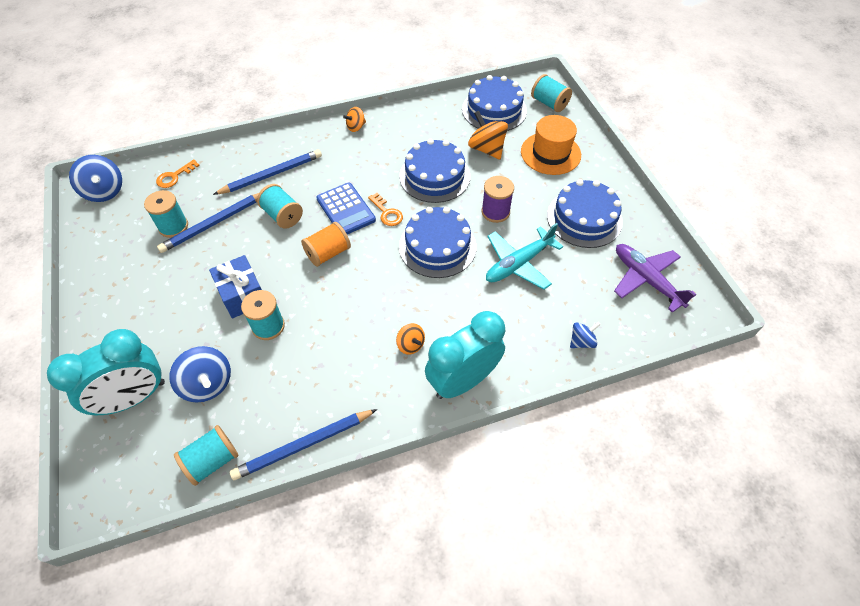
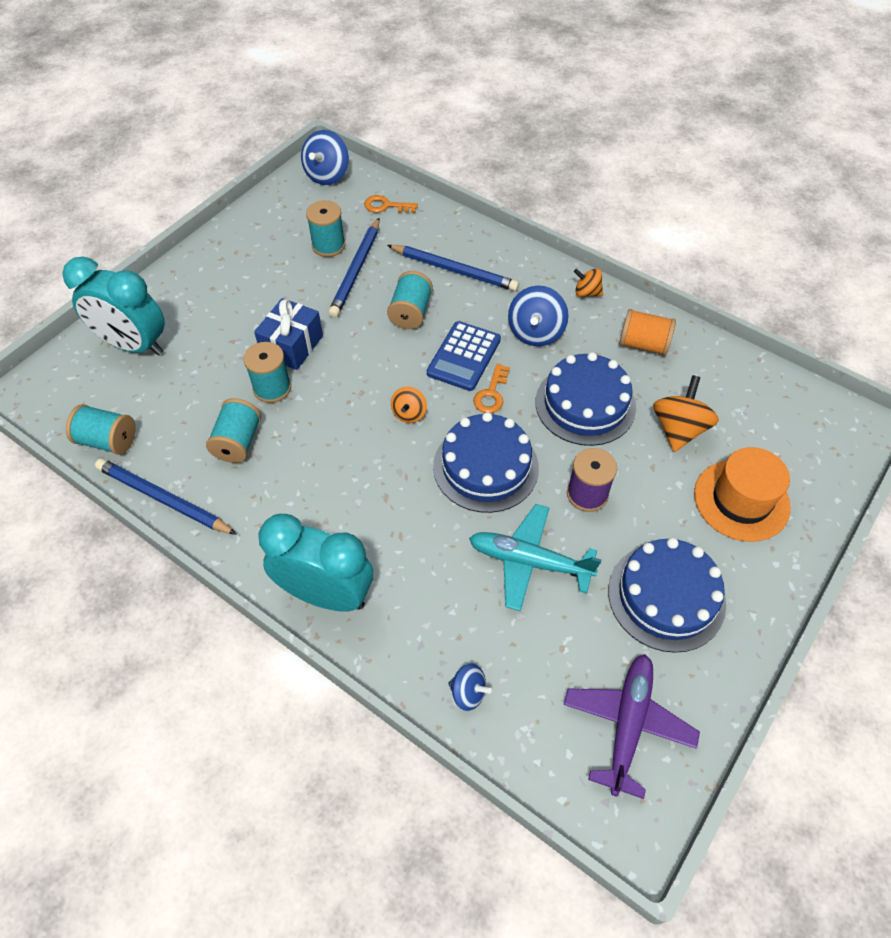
camera: 55 degrees right, 0 degrees up
(207, 384) = (180, 385): blue spinning top -> blue spinning top (535, 332)
(214, 223) = (356, 270): blue pencil -> blue pencil turned 90 degrees counterclockwise
(328, 253) = (395, 378): orange spool -> orange spool (643, 344)
(410, 345) = (336, 519): orange spinning top -> orange spinning top (409, 413)
(494, 110) = (753, 400): blue cake -> none
(549, 103) = (830, 451): turquoise spool -> turquoise spool (238, 442)

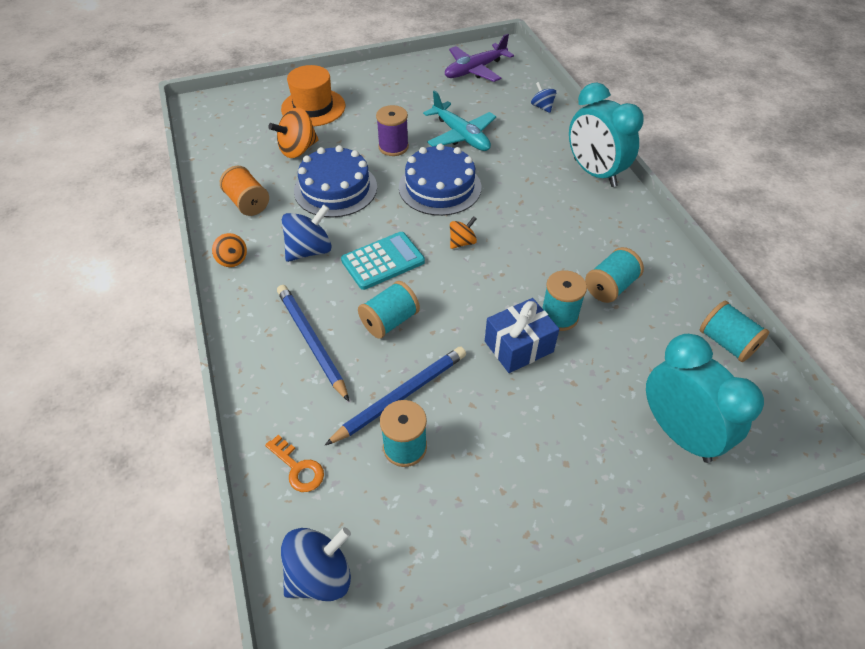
camera: 145 degrees left, 5 degrees down
(164, 499) = (687, 274): blue pencil -> none
(463, 356) = (383, 261): blue calculator -> turquoise calculator
(491, 393) = (390, 226): orange key -> none
(666, 596) = (404, 94): blue cake -> none

